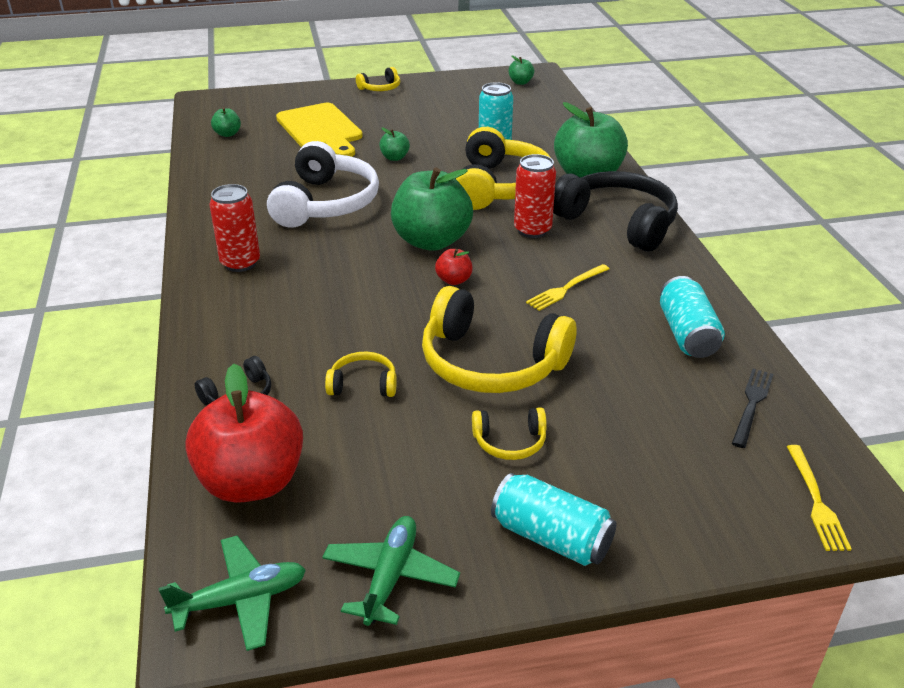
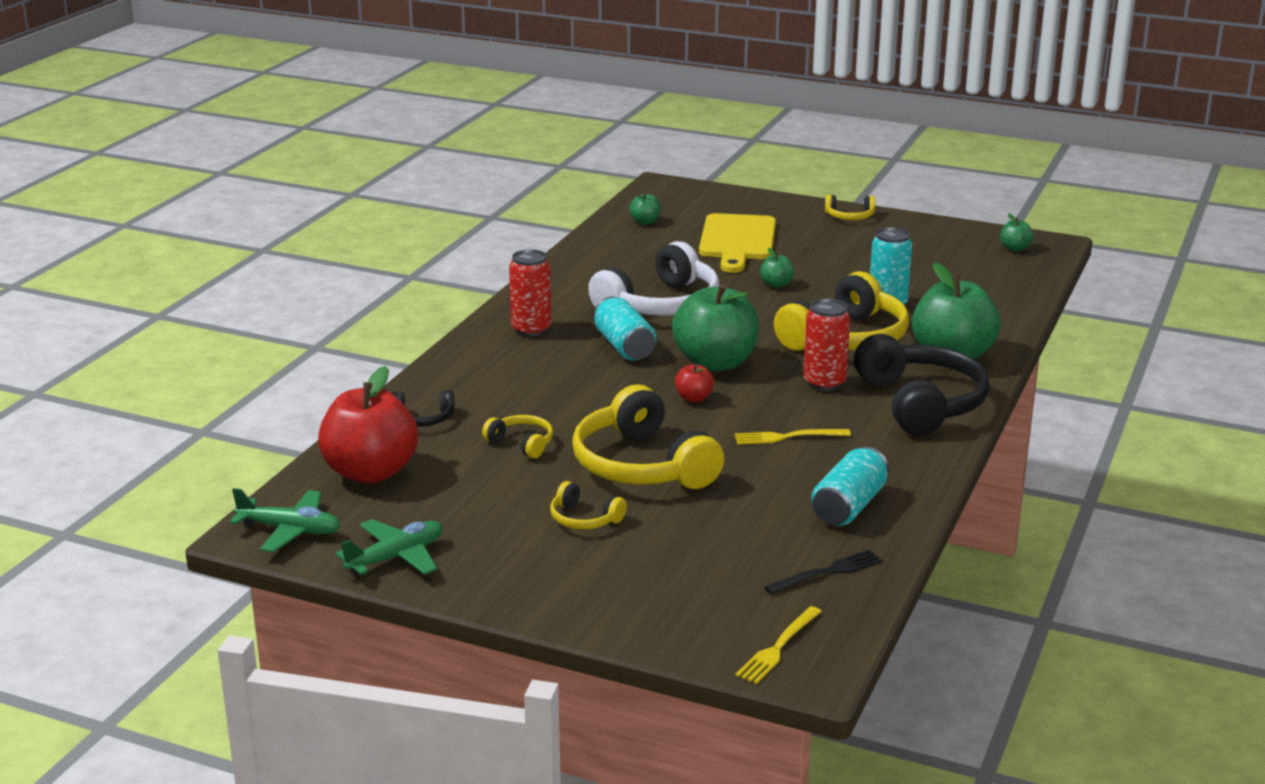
camera: 35 degrees right, 10 degrees down
(551, 537) = (534, 583): turquoise can -> turquoise can (624, 346)

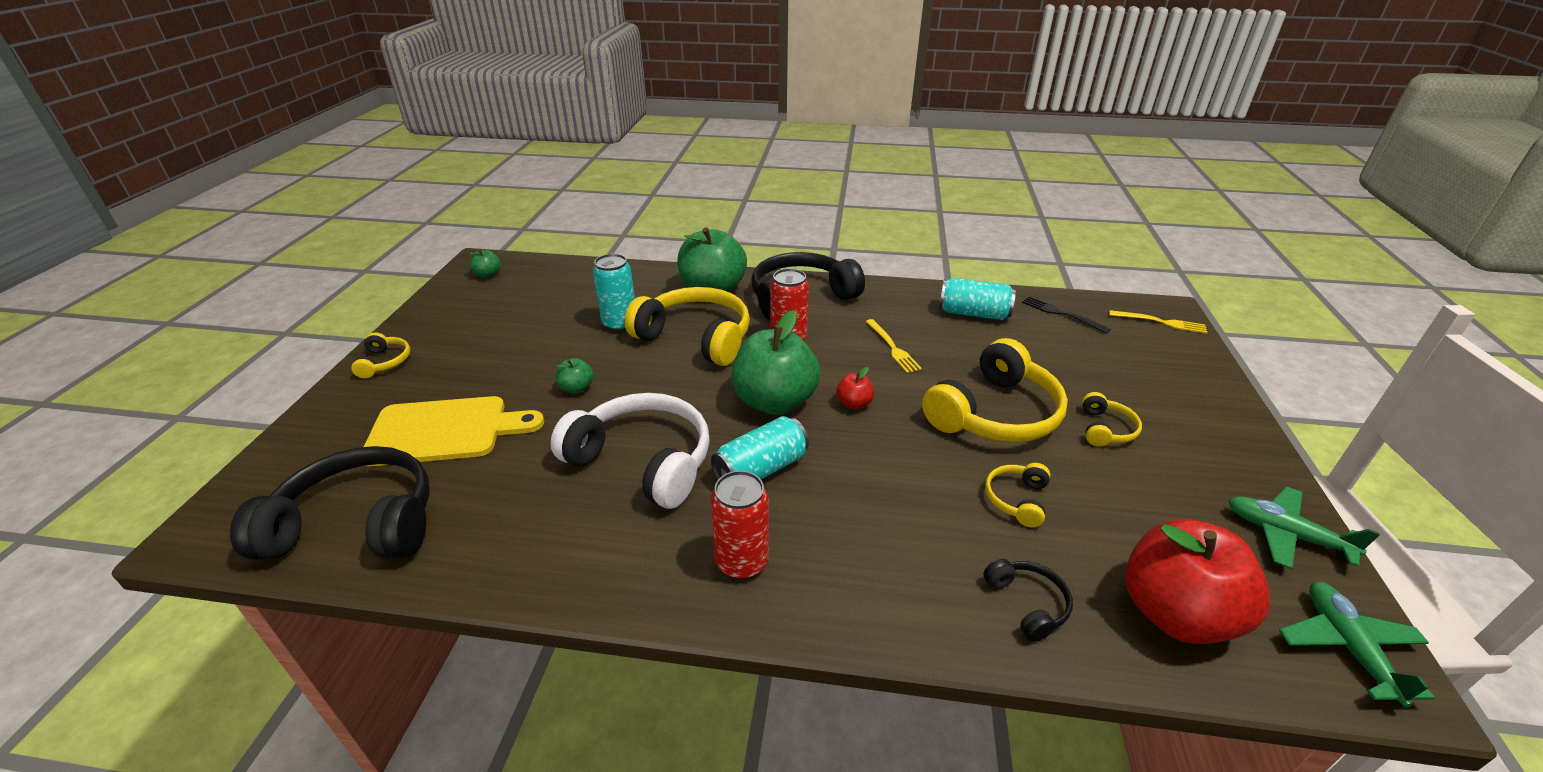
camera: 105 degrees left, 10 degrees up
(645, 222) = (357, 524): green apple -> black headphones

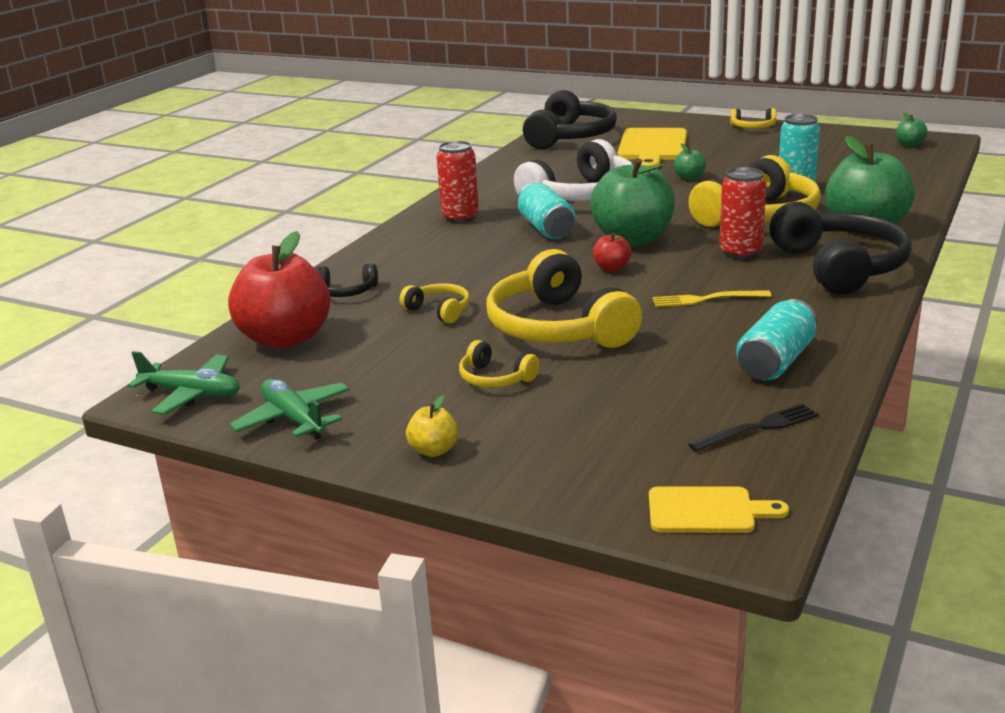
camera: 110 degrees right, 10 degrees down
(1161, 322) = (707, 511): yellow fork -> yellow cutting board
(1227, 435) = (434, 450): none -> yellow apple
(1285, 534) = (294, 419): green plane -> green plane turned 90 degrees counterclockwise

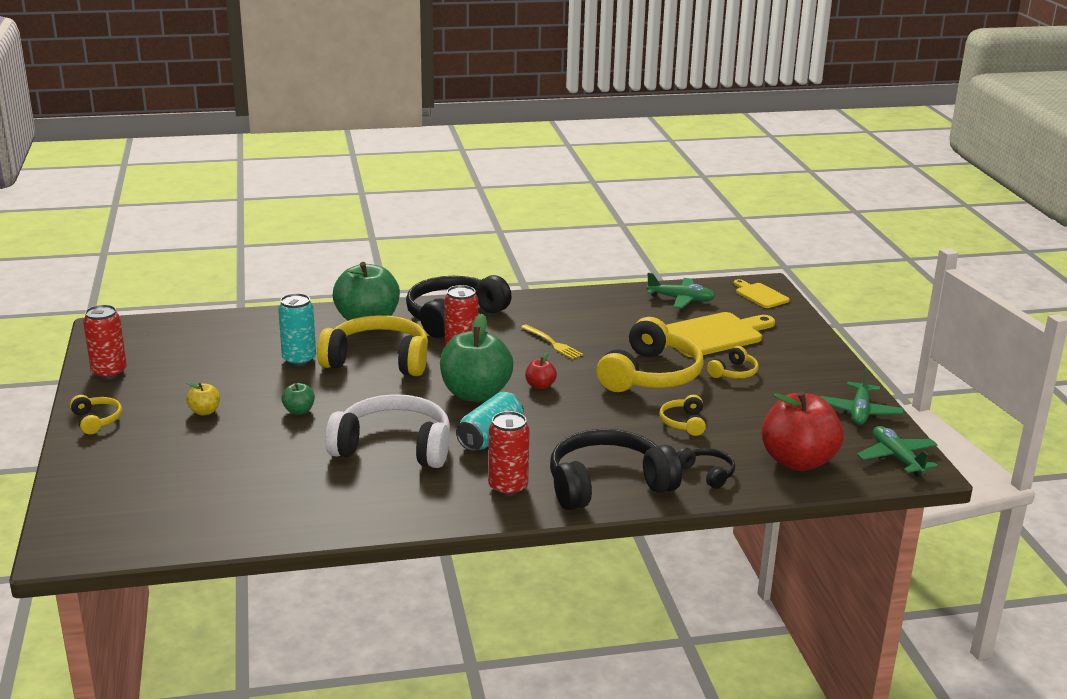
camera: 130 degrees left, 0 degrees up
(434, 450) = (818, 363): yellow apple -> yellow apple (204, 411)
(495, 378) = (734, 372): yellow headphones -> yellow headphones turned 45 degrees clockwise
(570, 137) = (192, 520): black headphones -> black headphones (607, 485)
(652, 147) = (207, 456): yellow cutting board -> yellow cutting board (714, 335)
(758, 428) = (681, 299): black fork -> green plane
(775, 361) = (609, 309): turquoise can -> none
(839, 135) = (109, 372): none -> red can
(909, 144) = (128, 338): green apple -> none

